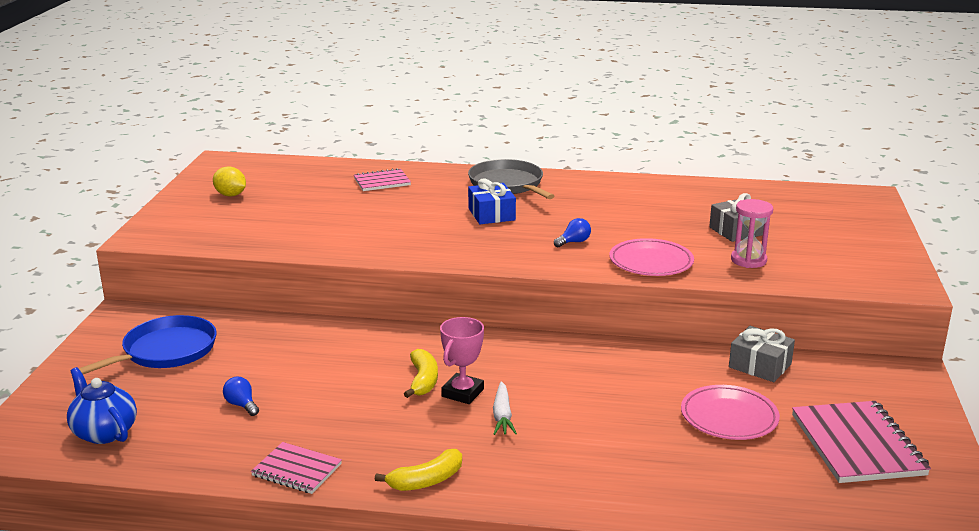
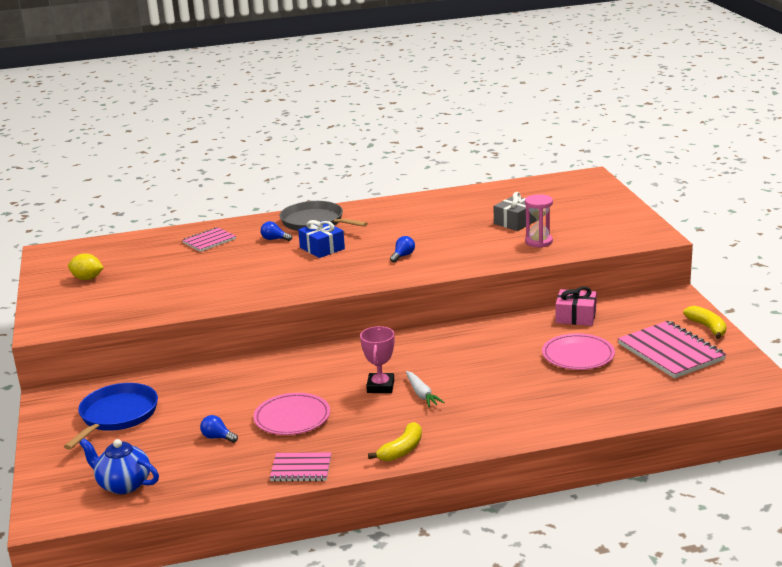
camera: 20 degrees left, 0 degrees up
(423, 381) = (344, 385): yellow banana -> yellow banana (707, 327)
(450, 194) = (274, 239): none -> blue light bulb
(651, 262) = (471, 258): pink plate -> pink plate (292, 418)
(760, 365) = (575, 316): grey gift -> pink gift

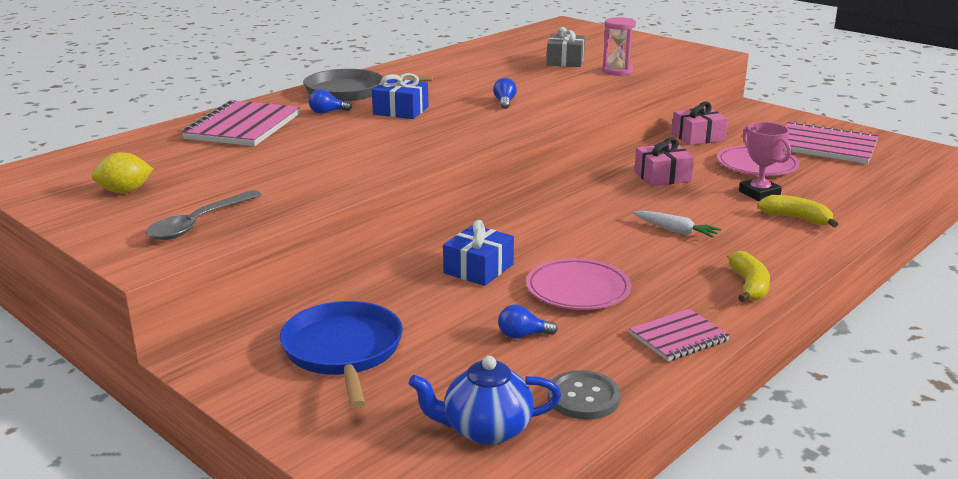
camera: 35 degrees left, 0 degrees up
(94, 312) = (199, 223): none -> grey spoon
(195, 485) = (583, 397): none -> grey button
(209, 241) = (243, 127): pink notebook -> pink notebook, size x1.72
(256, 385) = (478, 269): none -> blue gift
(380, 386) = (621, 234): pink trophy -> pink trophy (759, 193)
(486, 346) = (662, 176): none -> pink gift
(707, 327) = (817, 123): yellow banana -> yellow banana (796, 218)

